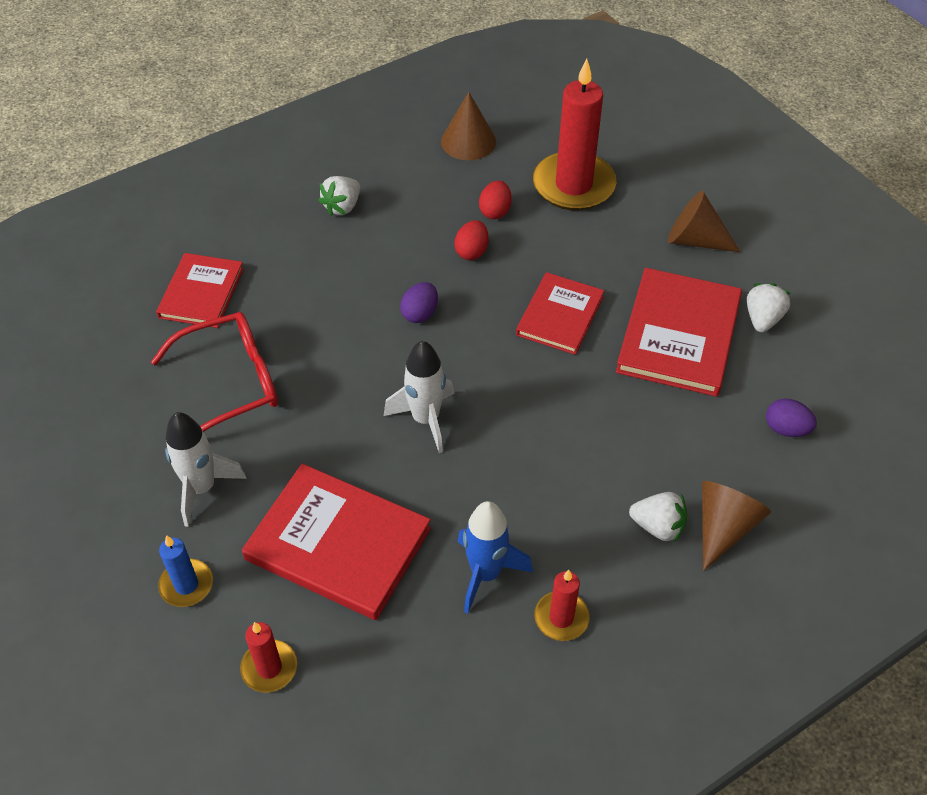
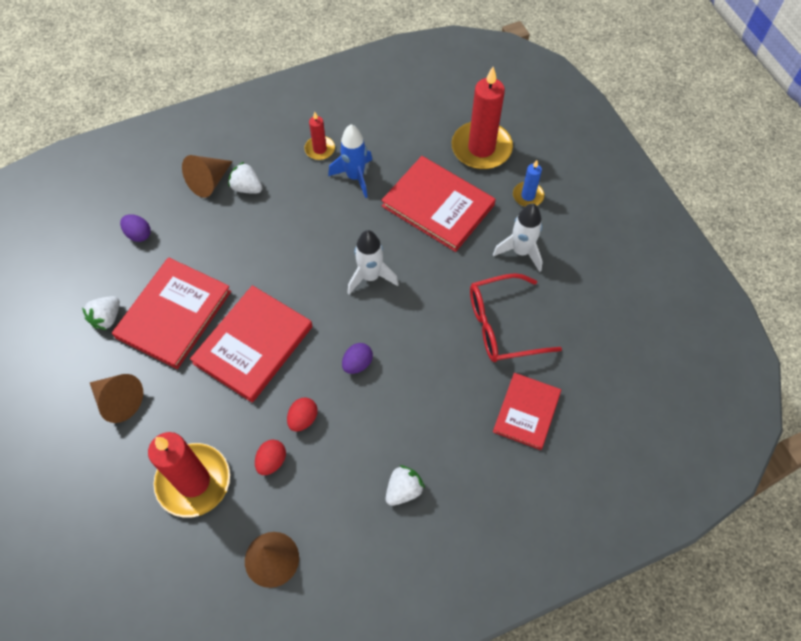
camera: 170 degrees left, 10 degrees up
(269, 668) = (481, 148): red candle -> red candle, size x2.00
(560, 316) = (253, 345): red book -> red book, size x1.57

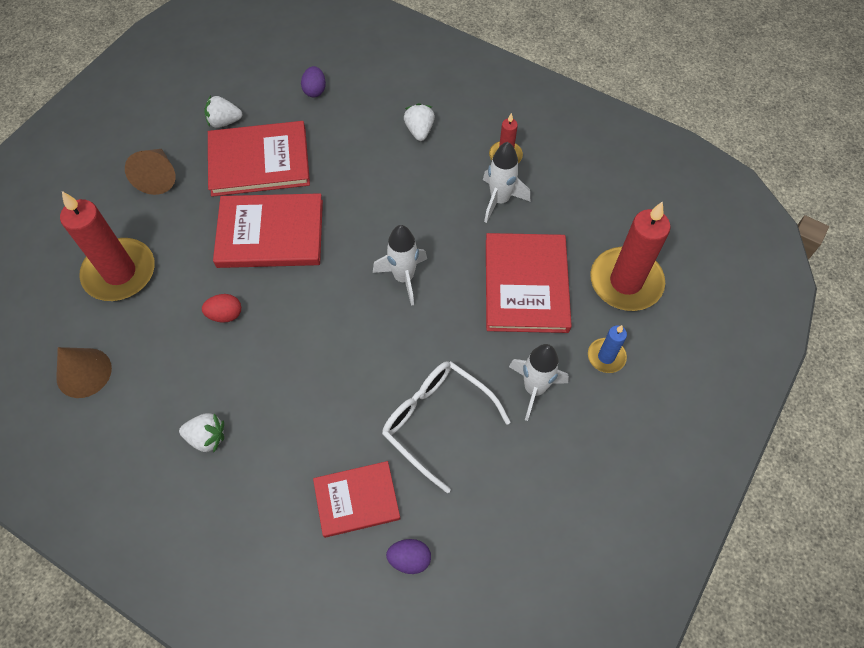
camera: 55 degrees right, 0 degrees up
(209, 181) = (403, 102): brown cone -> none
(272, 461) = (171, 316): red egg -> none
(355, 177) = (499, 200): blue rocket -> white rocket
(357, 364) = (307, 323): purple egg -> purple egg (409, 559)
(502, 326) = (436, 421): red glasses -> white glasses

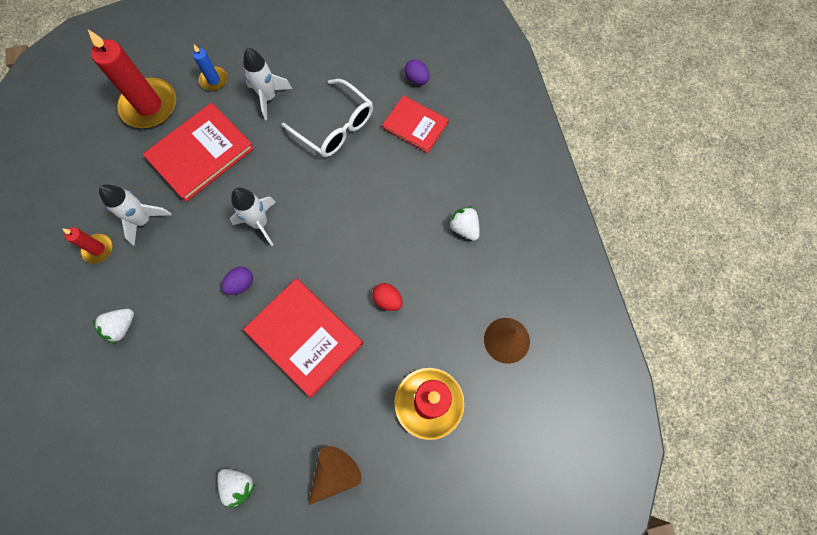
camera: 135 degrees left, 10 degrees up
(259, 161) = (252, 413): red book -> none
(315, 90) = (144, 447): purple egg -> purple egg (241, 284)
(436, 421) = (335, 127): white glasses -> white glasses turned 45 degrees counterclockwise

